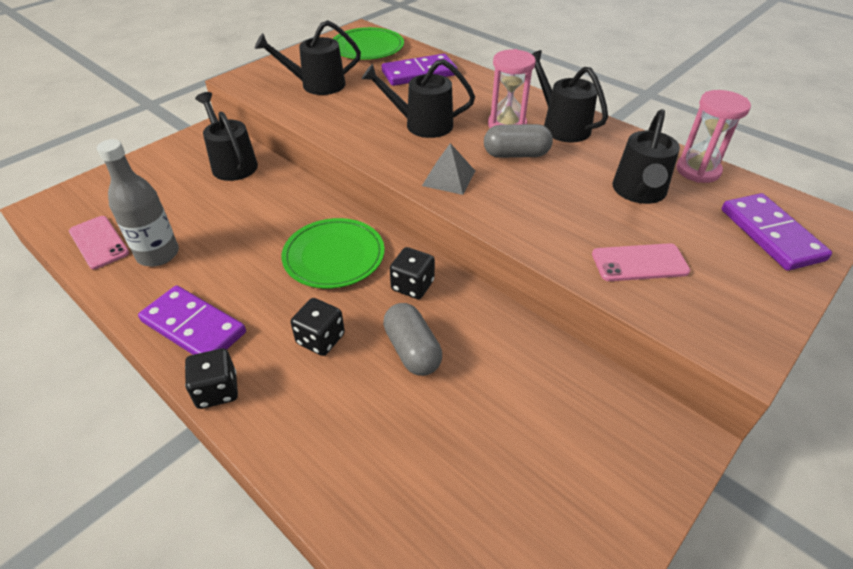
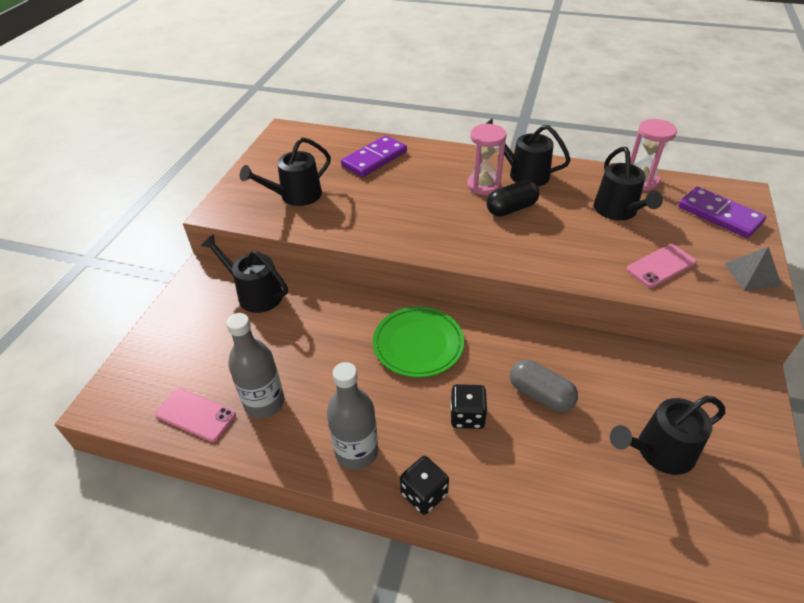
camera: 25 degrees left, 0 degrees up
(194, 327) = (356, 451): purple domino -> grey bottle
(367, 47) = (307, 146): green plate -> none
(412, 285) = (498, 344): black dice -> none
(422, 124) = (418, 205): black watering can -> black watering can (659, 451)
(449, 178) = (479, 246): grey pyramid -> grey pyramid (752, 274)
(516, 154) = (511, 209): grey capsule -> black capsule

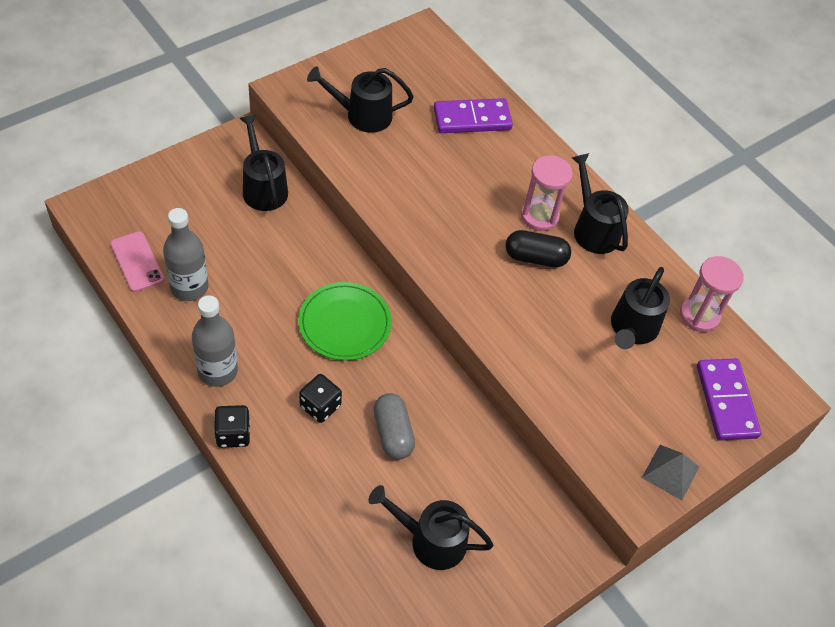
camera: 30 degrees right, 10 degrees up
(660, 266) = (598, 404): pink phone -> none

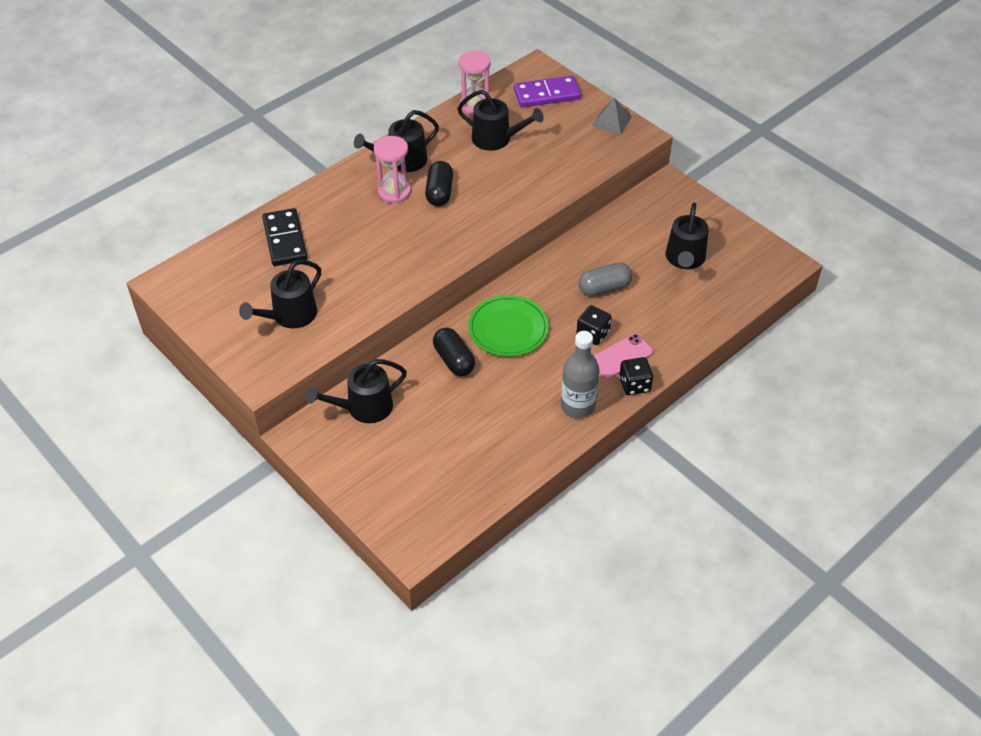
camera: 90 degrees left, 5 degrees down
(137, 262) = (473, 489): pink phone -> pink phone (621, 356)
(189, 287) = (494, 442): grey bottle -> none
(309, 268) = (454, 360): none -> black capsule
(363, 115) = (290, 316): black watering can -> black watering can turned 45 degrees clockwise
(472, 119) = (285, 240): purple domino -> black domino

